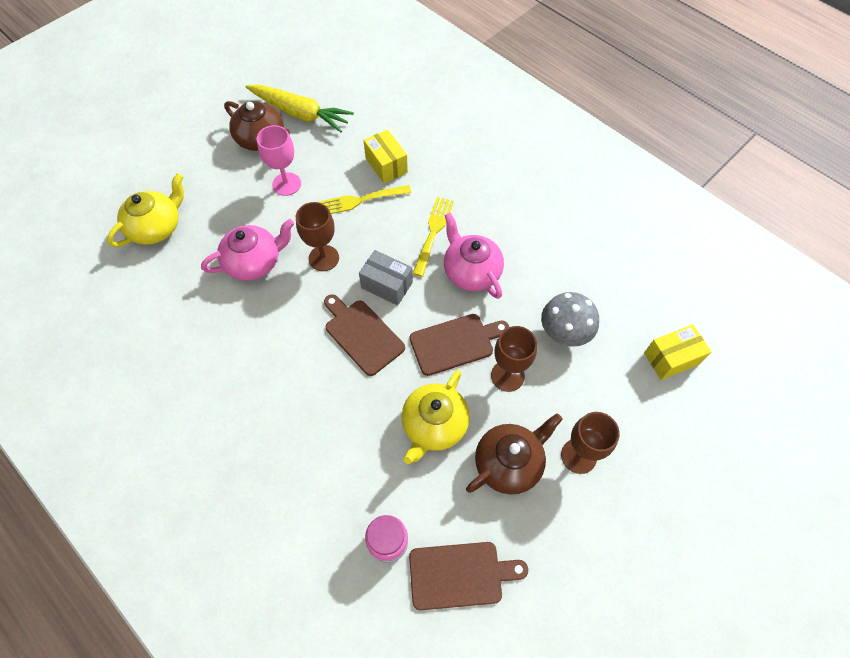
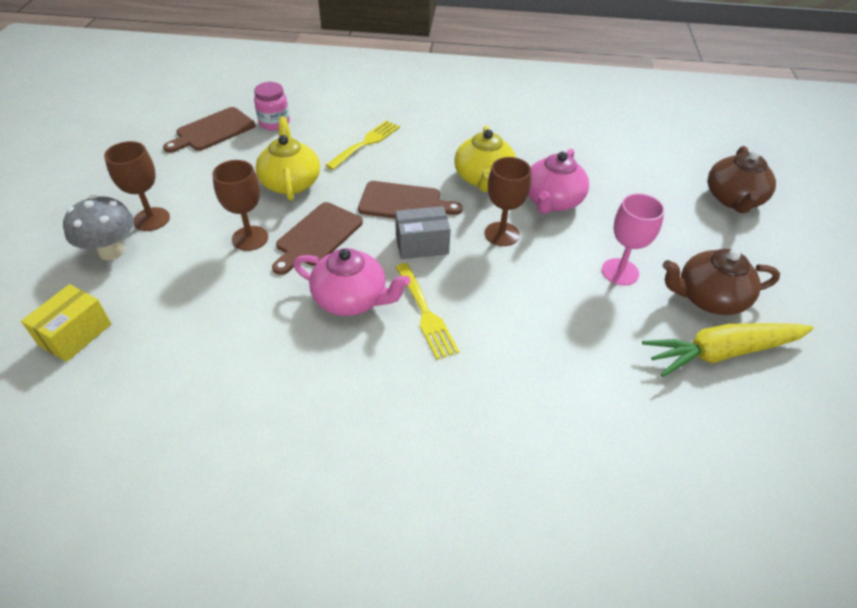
camera: 140 degrees right, 15 degrees down
(156, 227) = (660, 181): yellow teapot -> yellow teapot (483, 178)
(360, 200) = (533, 299): yellow fork -> yellow fork (366, 143)
(386, 165) = (554, 354): yellow box -> none
(509, 463) = (212, 190): brown teapot -> brown teapot (733, 199)
(564, 333) = (212, 296): grey mushroom -> grey mushroom (111, 251)

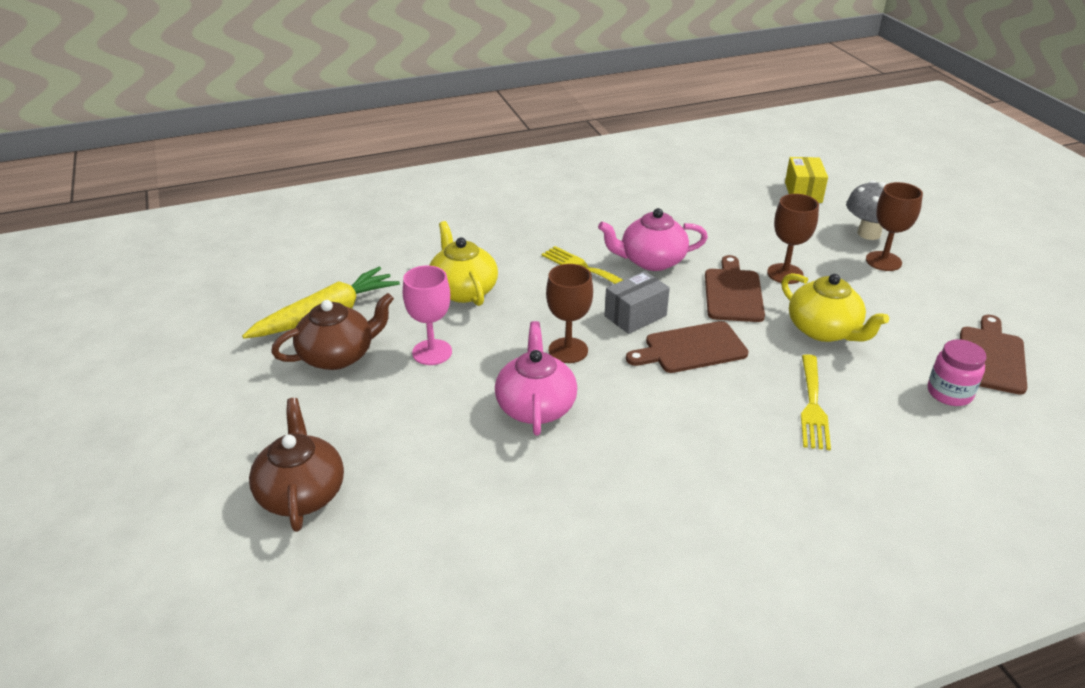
camera: 155 degrees right, 10 degrees down
(483, 178) = (633, 407): yellow teapot -> yellow teapot (463, 290)

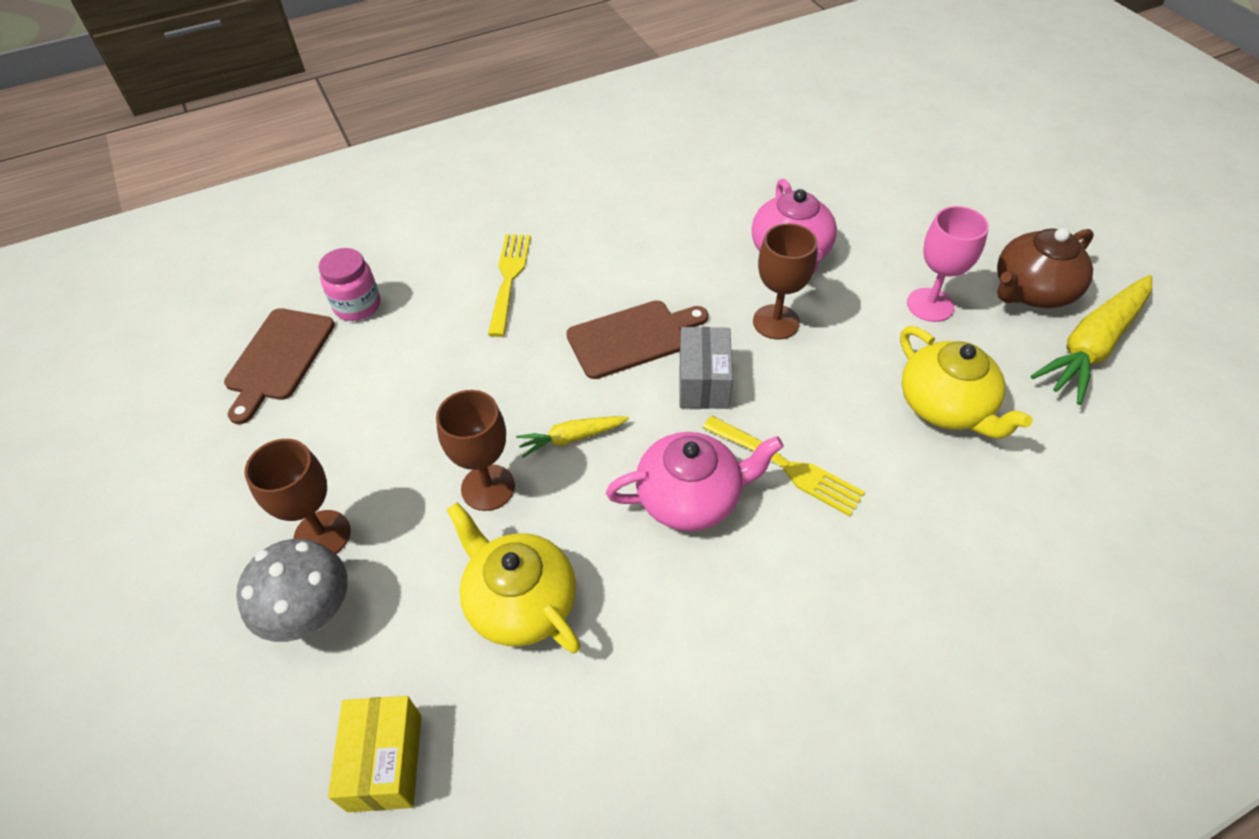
camera: 175 degrees right, 15 degrees up
(301, 493) = (957, 163): brown teapot -> none
(635, 316) = (703, 382): grey box -> grey box turned 45 degrees counterclockwise
(733, 293) = (571, 438): brown cutting board -> yellow carrot
(824, 330) = (464, 381): yellow teapot -> yellow teapot (520, 602)

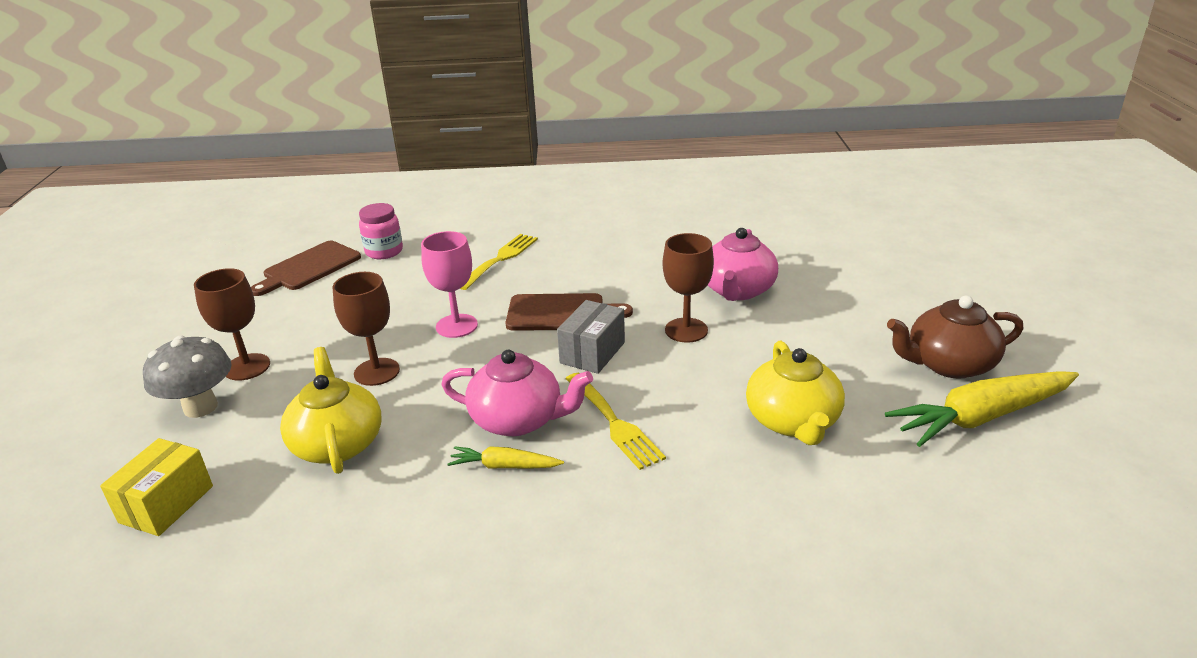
camera: 25 degrees right, 20 degrees down
(571, 438) = (461, 360): yellow carrot -> yellow carrot (504, 466)
(930, 305) = (837, 351): pink goblet -> pink goblet (456, 326)

